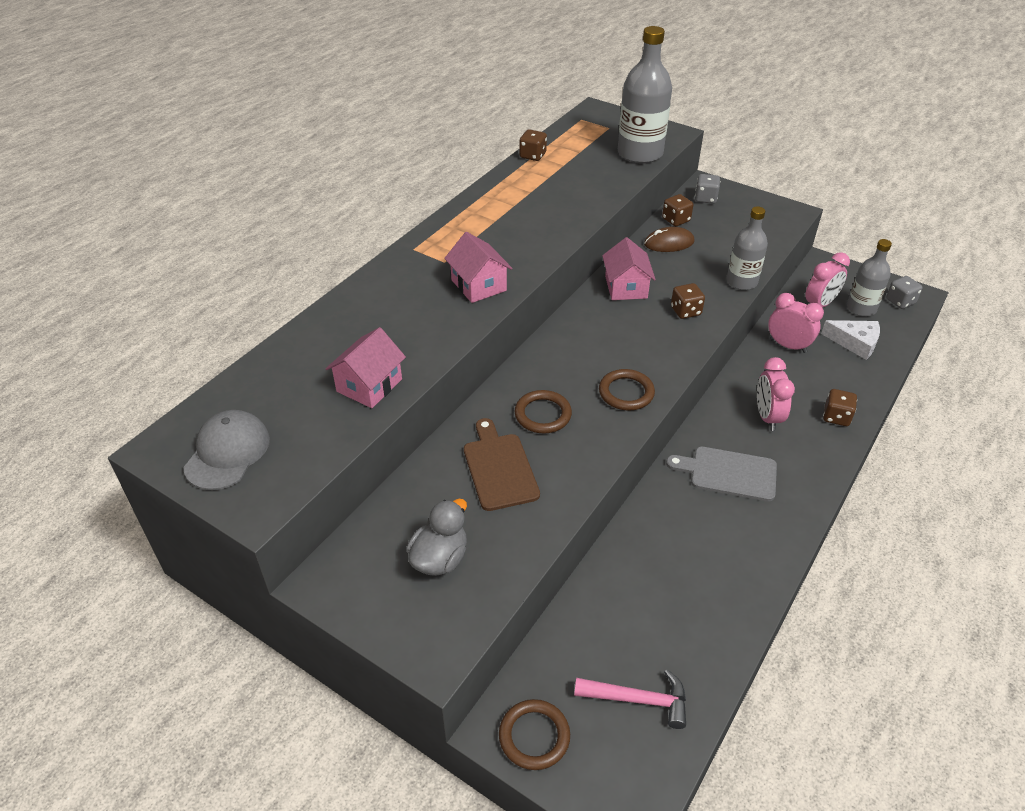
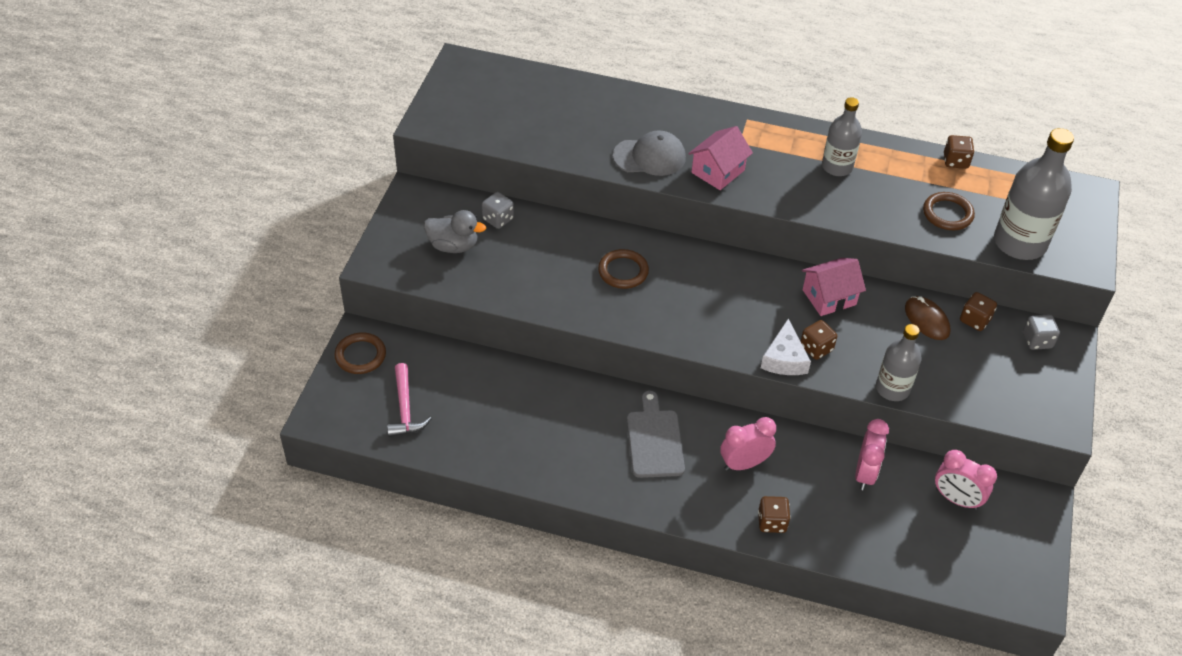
camera: 70 degrees right, 5 degrees up
(227, 452) = (469, 93): grey cap -> grey cap (649, 157)
(369, 385) = (564, 141): pink house -> none
(499, 468) = (552, 258): brown cutting board -> none
(626, 392) = (676, 321): brown ring -> brown ring (947, 214)
(855, 343) = (904, 536): white cheese -> white cheese (784, 358)
(861, 308) = (973, 540): grey bottle -> grey bottle (837, 167)
(900, 301) = (1010, 581): grey dice -> grey dice (498, 219)

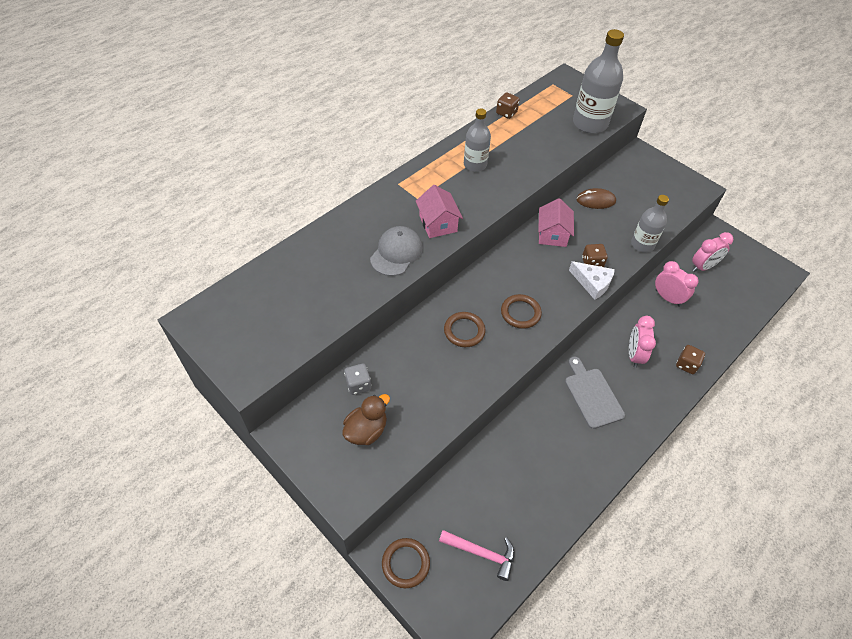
camera: 60 degrees left, 5 degrees up
(453, 246) = (366, 430): grey duck -> brown duck
(654, 440) = (592, 395): grey cutting board -> grey cutting board turned 45 degrees clockwise
(947, 214) = (548, 139): brown ring -> brown ring (520, 313)
(975, 320) = (607, 181): brown dice -> none
(1037, 341) = (635, 164): grey dice -> none

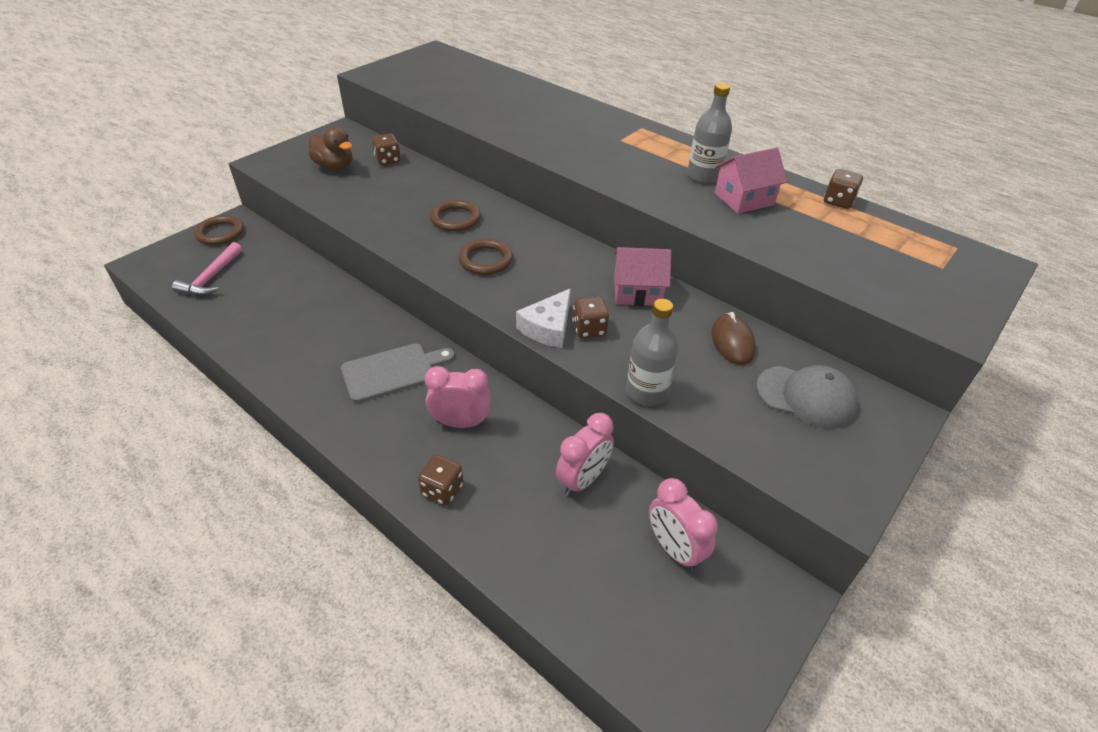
camera: 85 degrees right, 10 degrees down
(358, 384) = (388, 160): grey dice -> brown dice
(396, 253) = (528, 130): grey cap -> grey cap (806, 397)
(438, 223) = (581, 152): pink house -> pink house (744, 199)
(590, 123) = (874, 283): grey bottle -> none

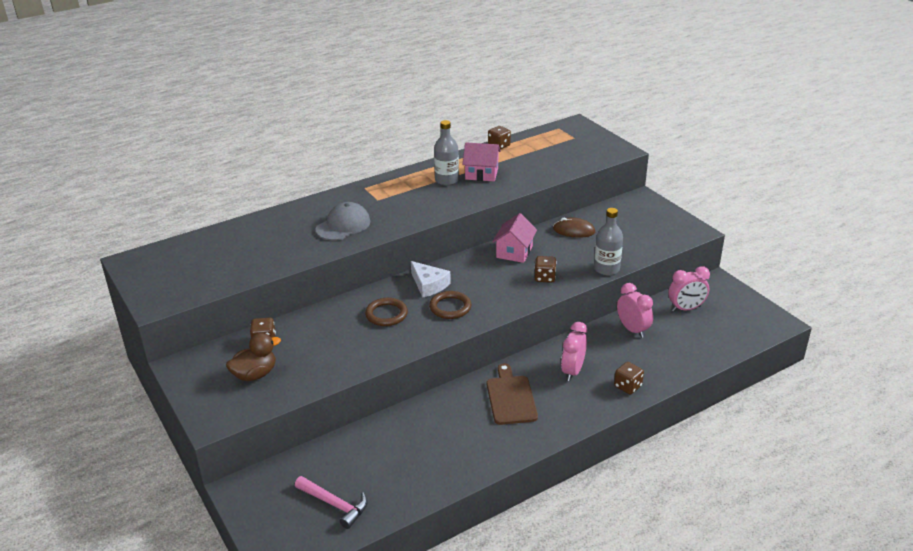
camera: 70 degrees left, 10 degrees down
(220, 233) = (255, 500): brown ring -> none
(393, 372) = (511, 397): grey cutting board -> brown cutting board
(548, 327) = (537, 293): white cheese -> white cheese (429, 285)
(744, 199) = (481, 174): pink house -> pink house turned 75 degrees counterclockwise
(806, 397) = (624, 220): grey cap -> grey cap (343, 225)

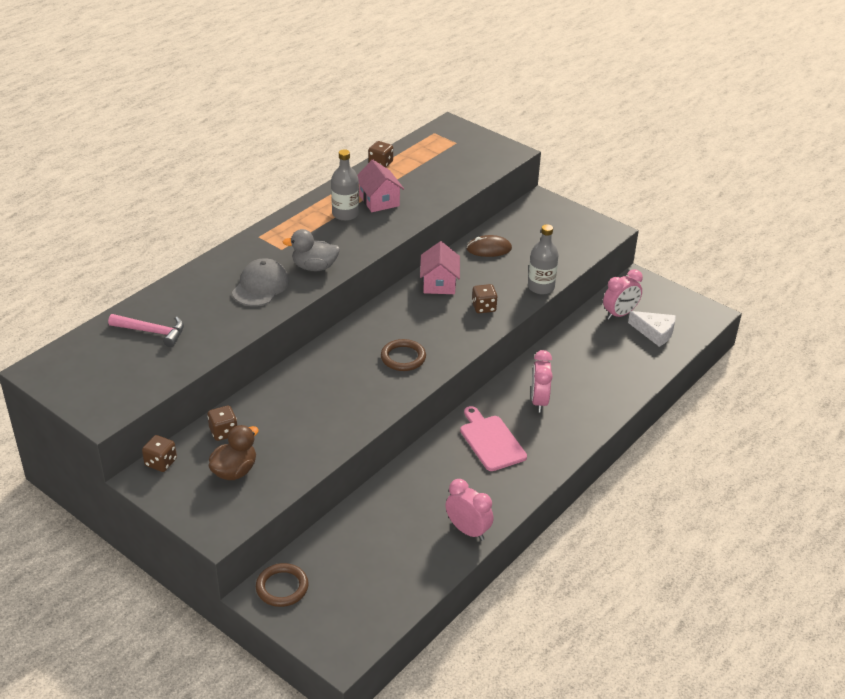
camera: 20 degrees left, 5 degrees up
(335, 504) = (369, 588): pink hammer -> pink hammer (152, 332)
(386, 314) = (340, 377): brown ring -> brown ring (282, 587)
(397, 217) = (314, 267): none -> grey duck
(429, 285) = (368, 336): white cheese -> white cheese (655, 332)
(481, 174) = (379, 201): pink house -> pink house turned 75 degrees clockwise
(511, 397) = (491, 441): brown cutting board -> pink cutting board
(627, 386) = (598, 406): brown dice -> brown dice (161, 462)
(632, 330) = (578, 346): pink clock -> pink clock (468, 530)

